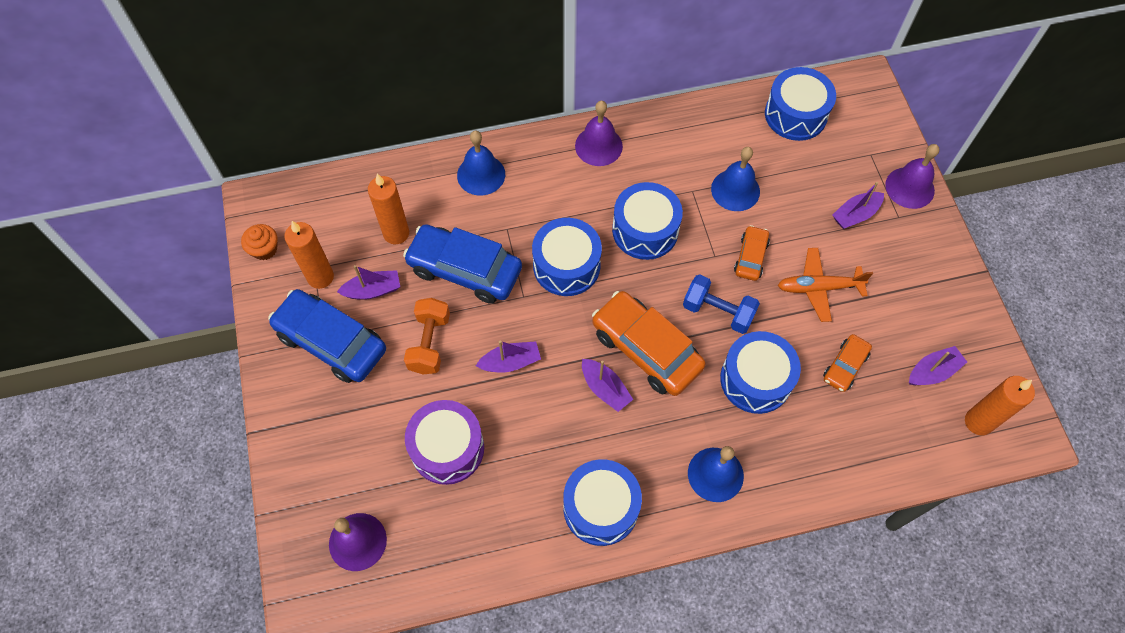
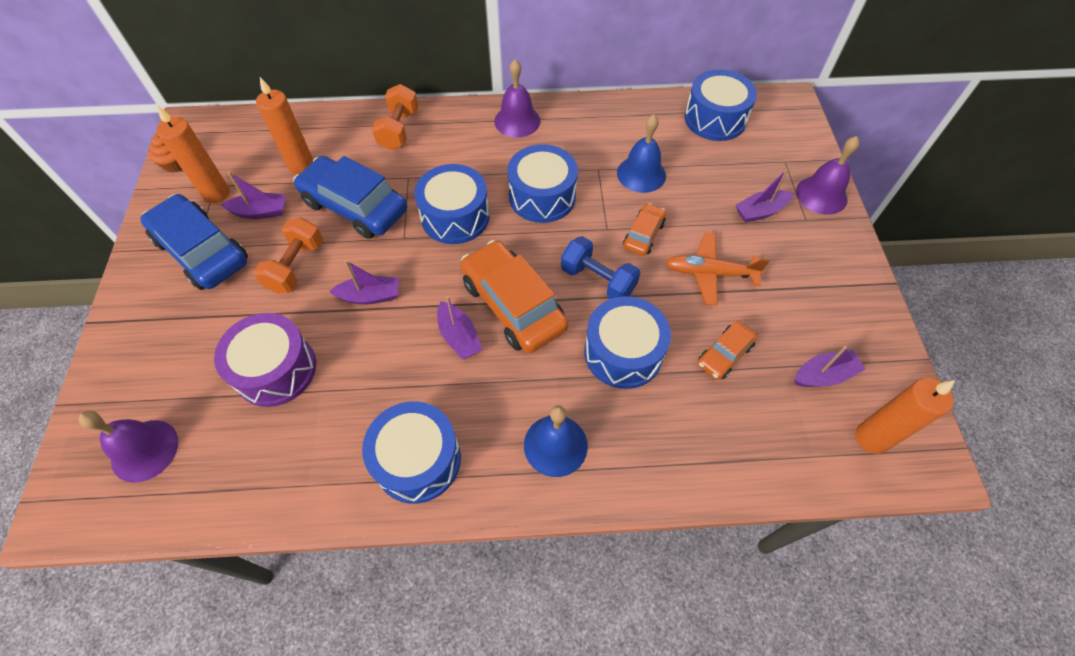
camera: 10 degrees right, 5 degrees down
(481, 174) = (399, 130): blue bell -> orange dumbbell

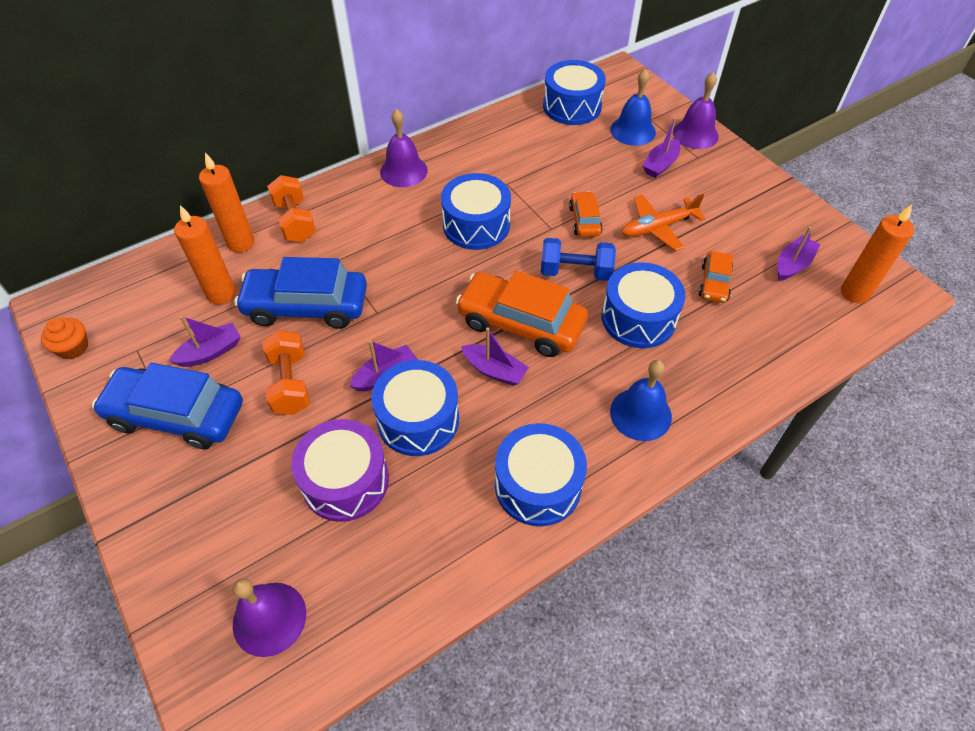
camera: 30 degrees left, 5 degrees down
(216, 194) = (146, 356): orange candle -> orange candle (241, 243)
(455, 217) = (411, 274): blue drum -> blue drum (418, 419)
(641, 174) = (546, 173): blue bell -> blue bell (633, 131)

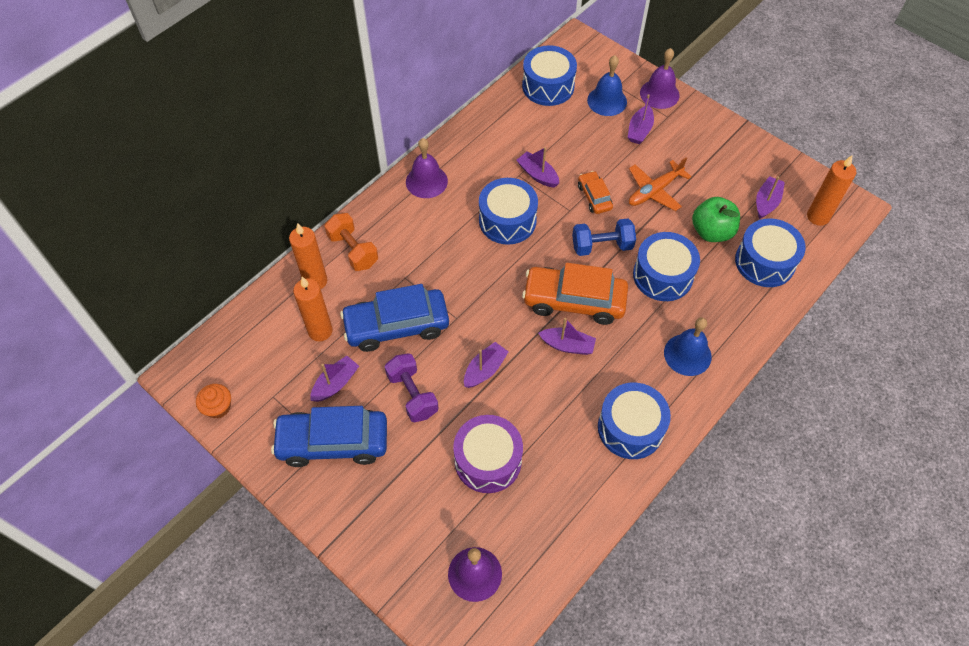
camera: 15 degrees left, 5 degrees up
(290, 383) = (412, 394): orange dumbbell -> purple dumbbell
(418, 419) = (524, 399): blue drum -> blue drum (764, 262)
(528, 187) = (537, 175): none -> purple boat
(714, 283) = (711, 232): orange car -> green apple

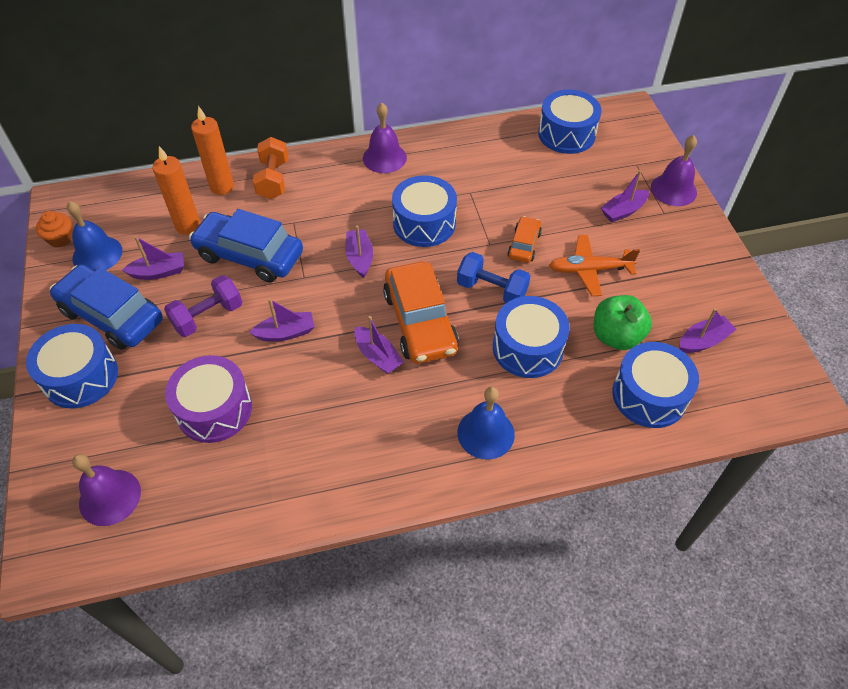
camera: 35 degrees right, 5 degrees down
(412, 394) = (208, 316): purple dumbbell -> purple dumbbell turned 45 degrees clockwise
(537, 175) = (488, 200): purple boat -> purple boat (360, 258)
(574, 301) = (420, 322): orange car -> orange car turned 150 degrees counterclockwise
(607, 101) = (613, 171): blue bell -> blue bell (97, 254)
(630, 428) = (366, 464): blue drum -> blue drum (80, 377)
(818, 217) = (751, 385): orange candle -> none

